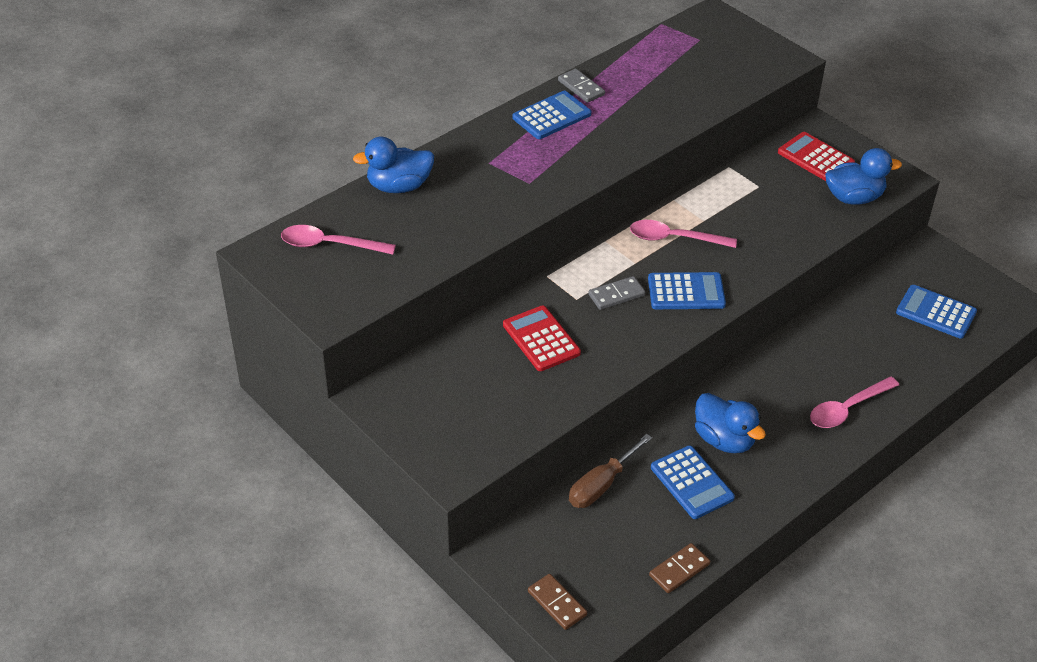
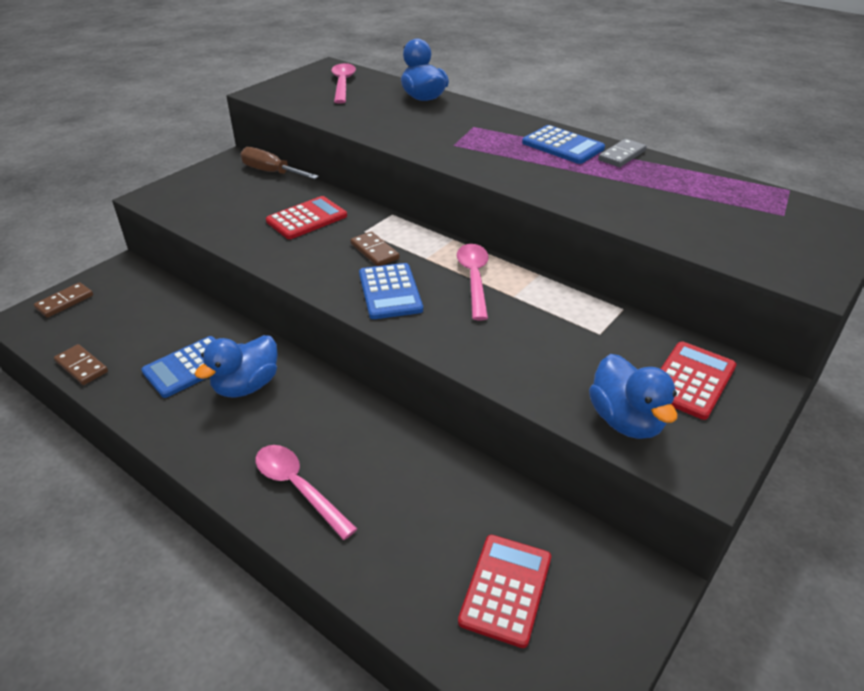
camera: 80 degrees right, 5 degrees down
(601, 485) = (191, 313): brown screwdriver -> brown screwdriver (271, 172)
(616, 295) = (375, 251): grey domino -> brown domino
(936, 312) = (506, 589): blue calculator -> red calculator

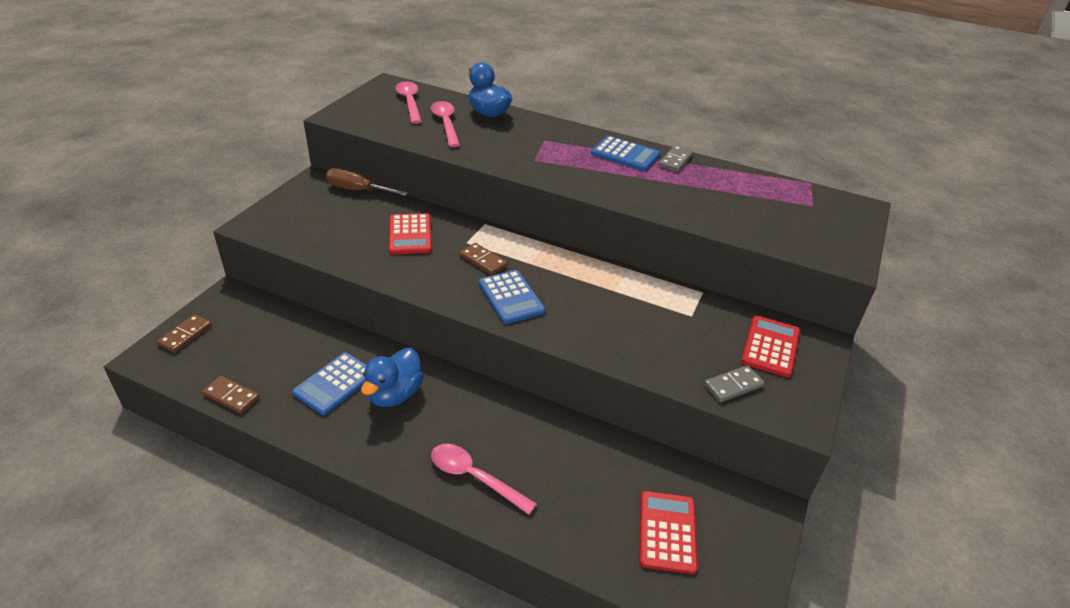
camera: 15 degrees left, 0 degrees up
(307, 219) = (410, 235): red calculator -> red calculator turned 135 degrees clockwise
(474, 279) = (576, 278): pink spoon -> pink spoon (446, 124)
(626, 420) = (733, 386): blue duck -> grey domino

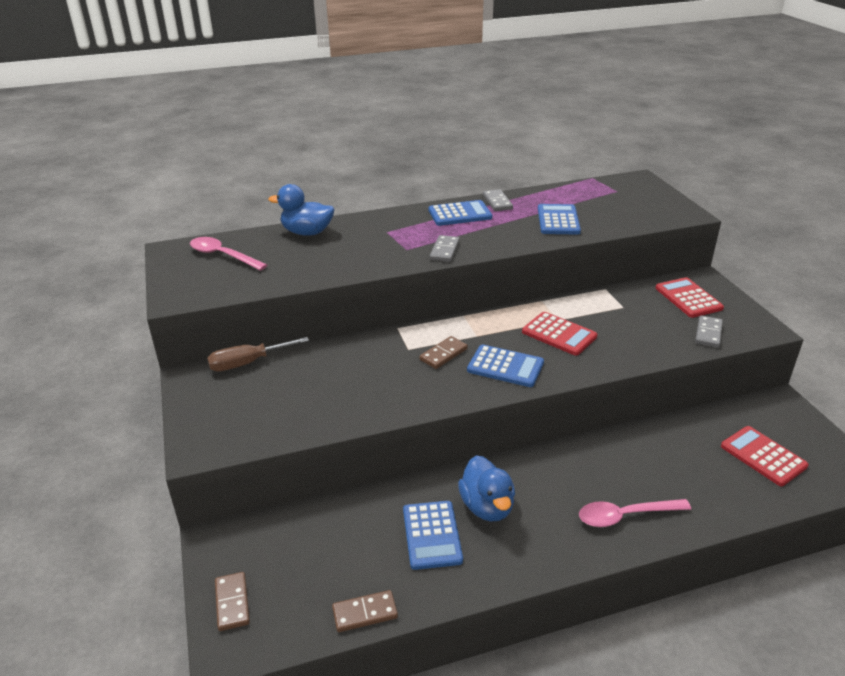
camera: 40 degrees left, 5 degrees down
(410, 235) = (356, 370): red calculator -> red calculator (559, 334)
(446, 124) = (288, 257): pink spoon -> none
(483, 261) = (443, 354): brown domino -> brown domino turned 45 degrees counterclockwise
(560, 175) = (444, 250): none -> grey domino
(701, 201) = (558, 220): none -> blue calculator

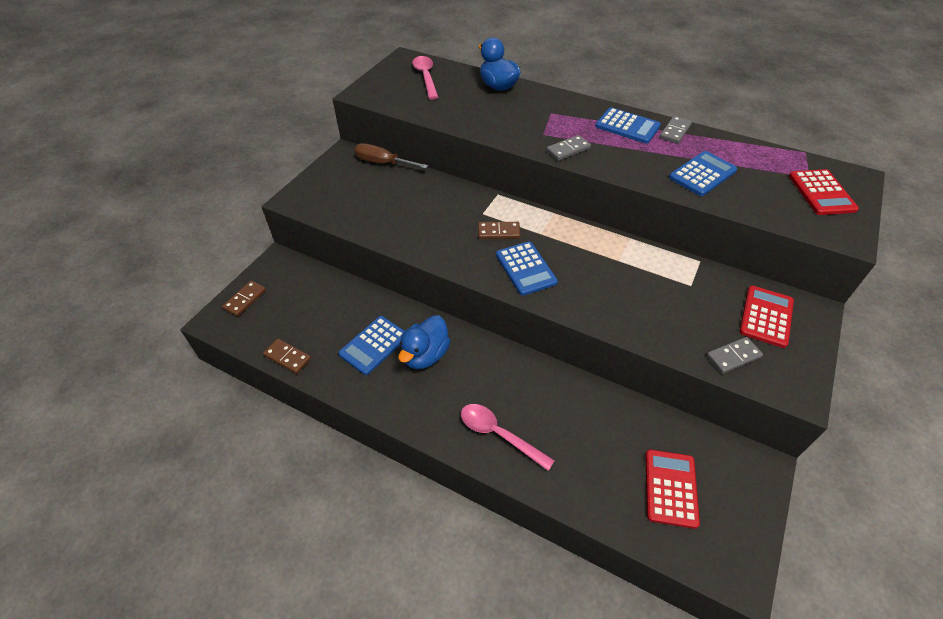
camera: 45 degrees right, 15 degrees up
(559, 334) = (601, 272): red calculator -> red calculator (821, 193)

